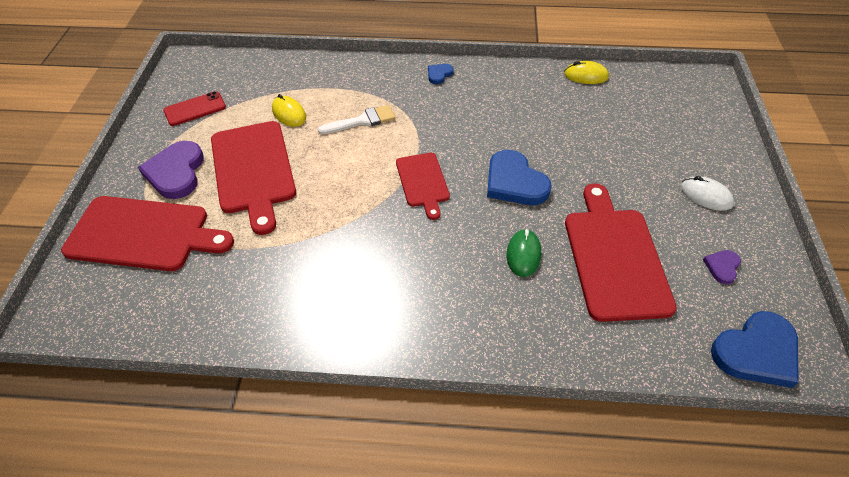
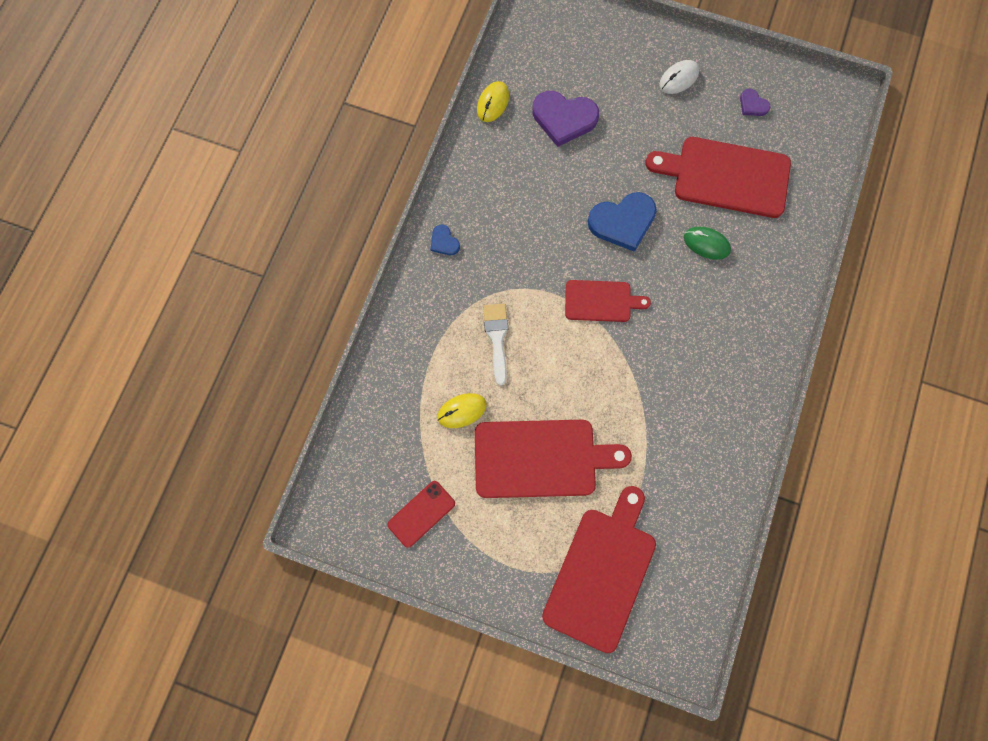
camera: 75 degrees left, 25 degrees up
(176, 172) = (522, 538): purple heart -> purple heart (564, 118)
(195, 109) = (421, 514): red phone -> red phone turned 60 degrees clockwise
(756, 352) = (828, 121): blue heart -> none

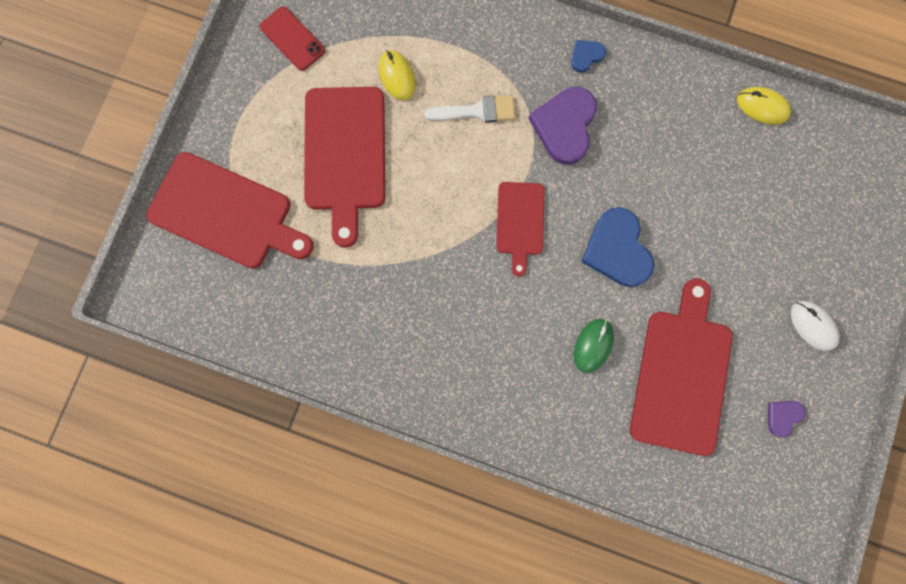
camera: 90 degrees right, 5 degrees up
(564, 118) = (747, 187): purple heart -> purple heart (564, 126)

